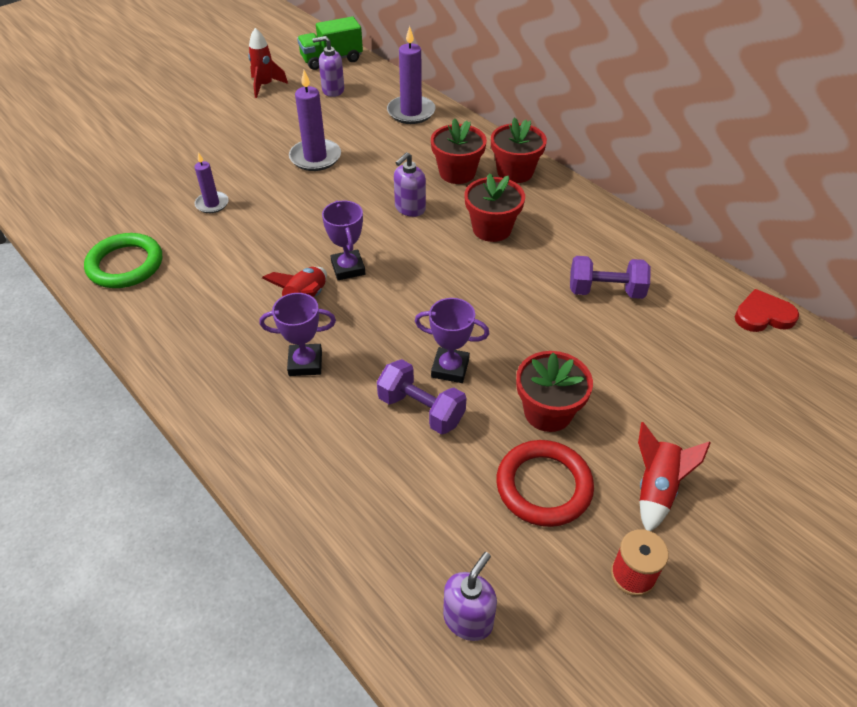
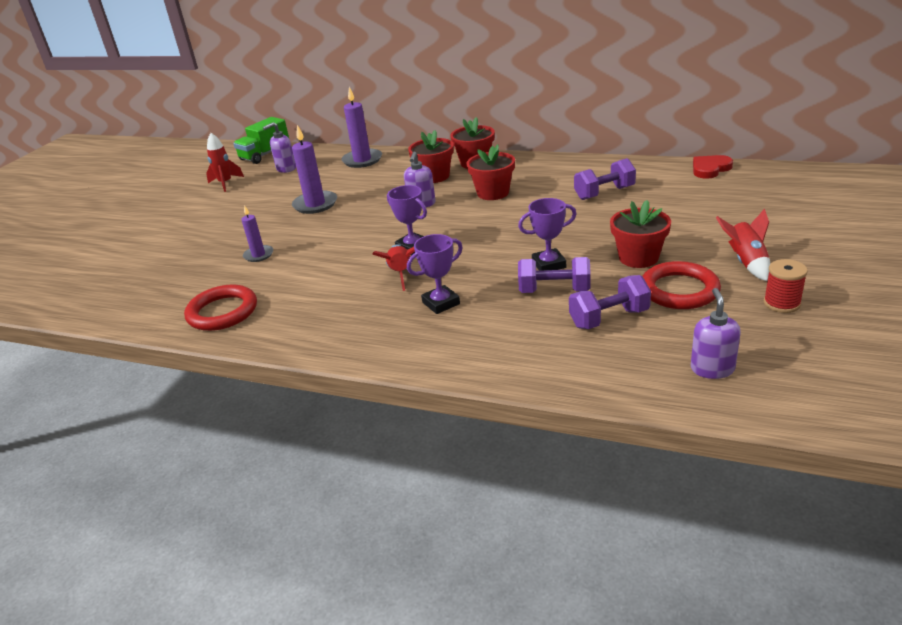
camera: 25 degrees left, 15 degrees down
(125, 265) = (222, 312): green ring -> red ring
(436, 482) = (609, 318): none -> purple dumbbell

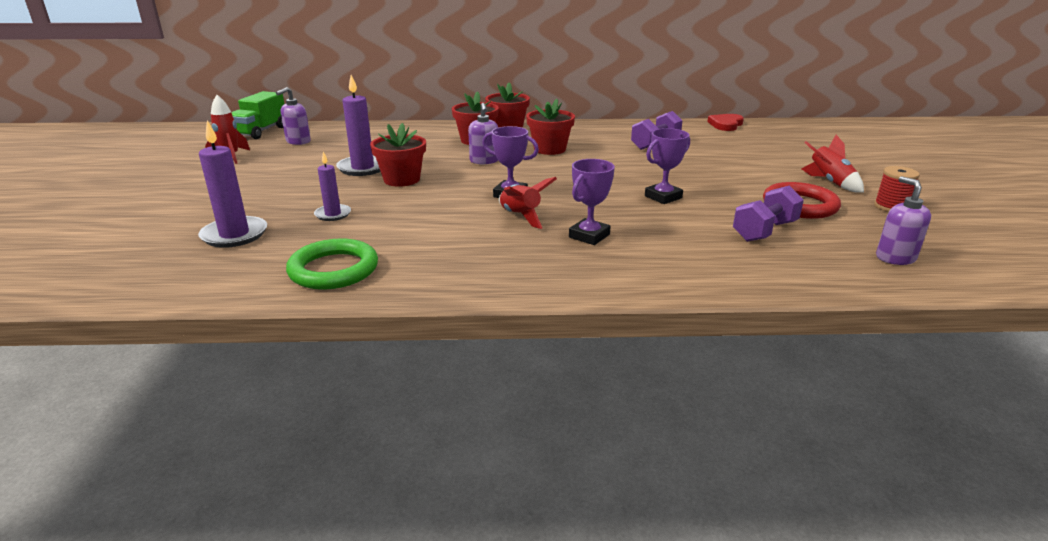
camera: 25 degrees left, 5 degrees down
(222, 312) = (333, 270): red ring -> green ring
(362, 160) = (383, 131): purple candle -> purple candle (234, 235)
(554, 291) = (691, 216): purple dumbbell -> none
(638, 258) = (738, 186): red flower pot -> red flower pot (401, 179)

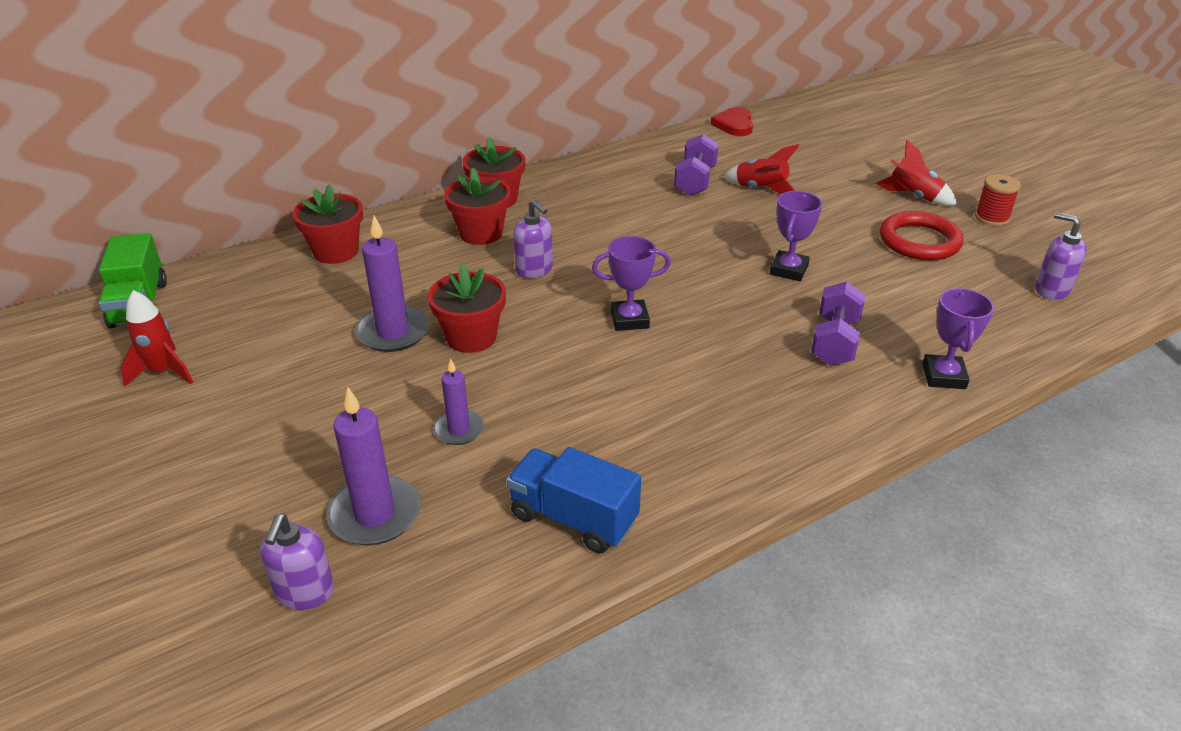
camera: 30 degrees left, 10 degrees up
(298, 141) = (229, 308): purple soap dispenser -> purple soap dispenser (304, 592)
(333, 270) = (573, 518): green ring -> blue truck
(520, 216) = (680, 353): red rocket -> red rocket (761, 189)
(549, 149) = (588, 224): red flower pot -> red flower pot (336, 251)
(589, 236) = (779, 357): purple trophy -> purple trophy (943, 376)
(764, 231) = (924, 291): purple dumbbell -> purple dumbbell (834, 342)

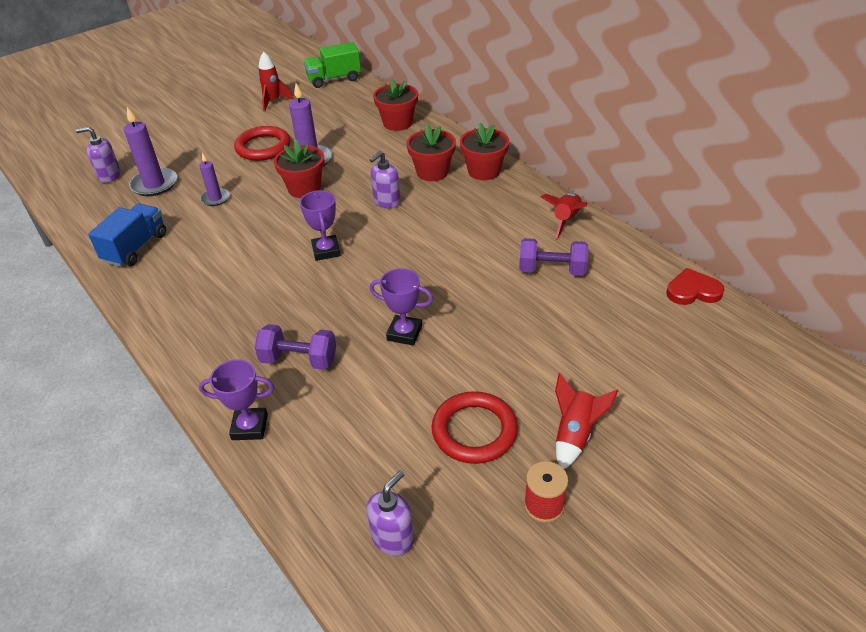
camera: 85 degrees right, 5 degrees up
(322, 381) = (263, 147): none -> red ring
(761, 189) = (550, 313): red rocket -> red rocket (565, 221)

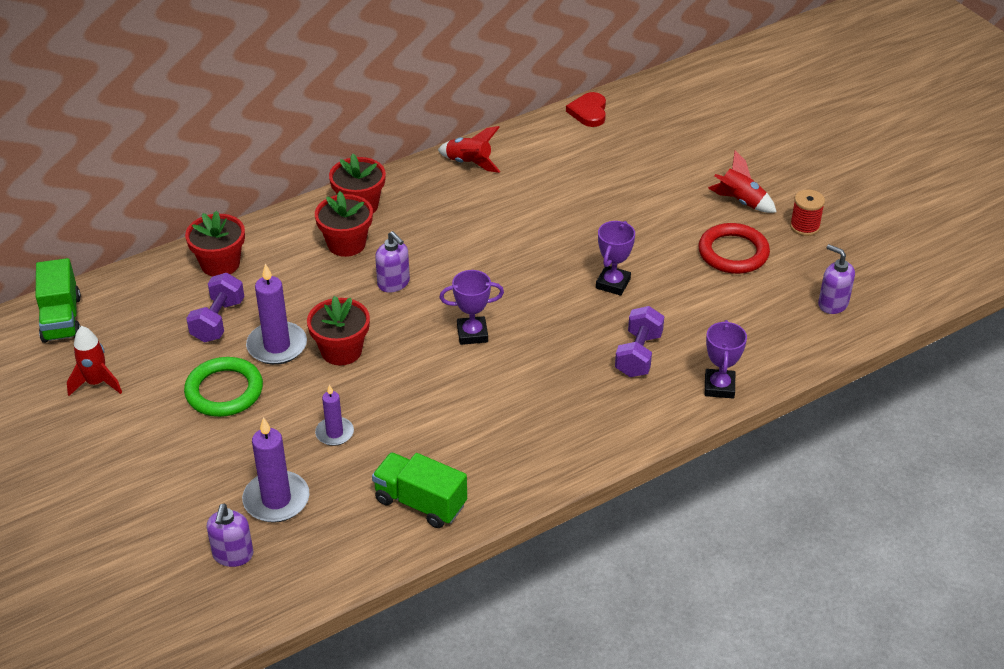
camera: 85 degrees left, 0 degrees up
(136, 248) = (420, 502): blue truck -> green truck
(263, 147) = (224, 391): red ring -> green ring
(552, 270) = (543, 183): purple dumbbell -> purple dumbbell (218, 321)

